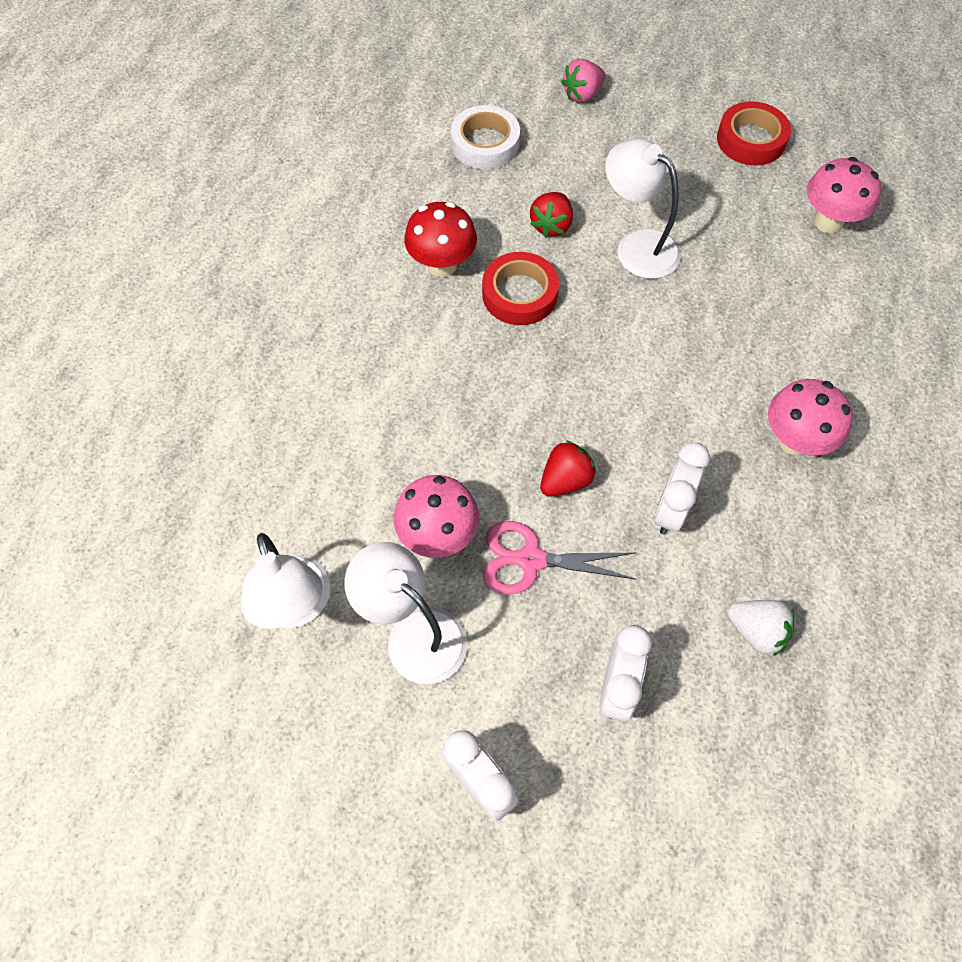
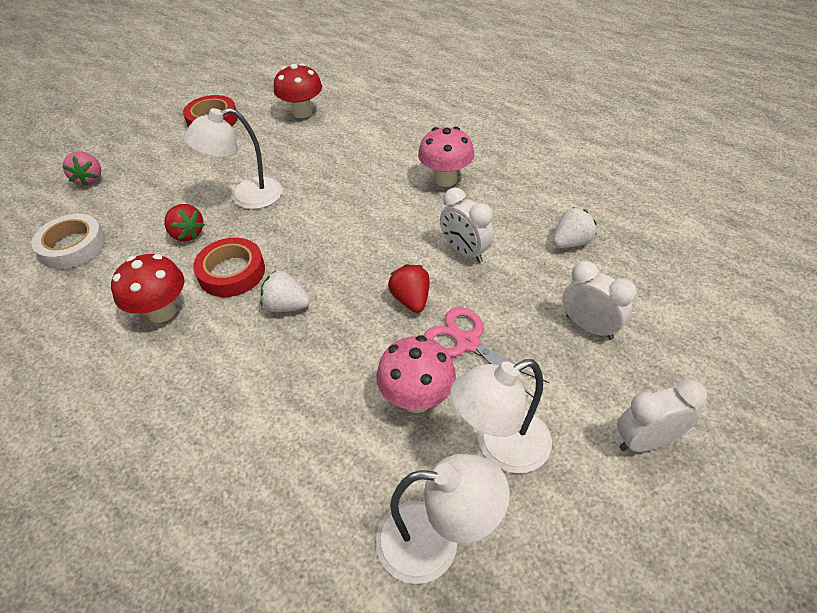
camera: 65 degrees left, 15 degrees down
(499, 366) = (286, 306): none -> white strawberry
(531, 560) = (467, 343): pink scissors -> pink scissors turned 105 degrees clockwise
(828, 222) = (302, 112): pink mushroom -> red mushroom

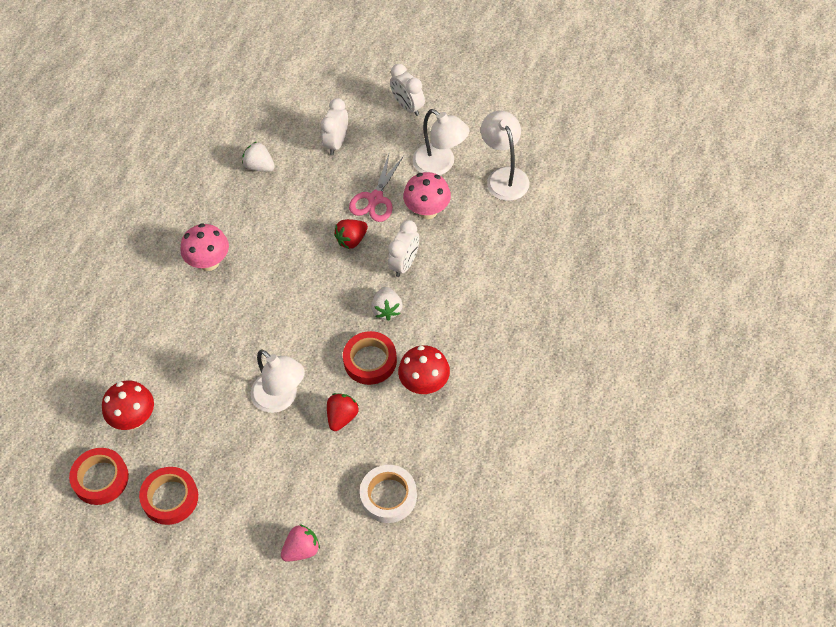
camera: 110 degrees left, 10 degrees up
(263, 91) = (100, 479): none -> red tape
(464, 252) = (292, 224): white clock -> white clock (404, 264)

